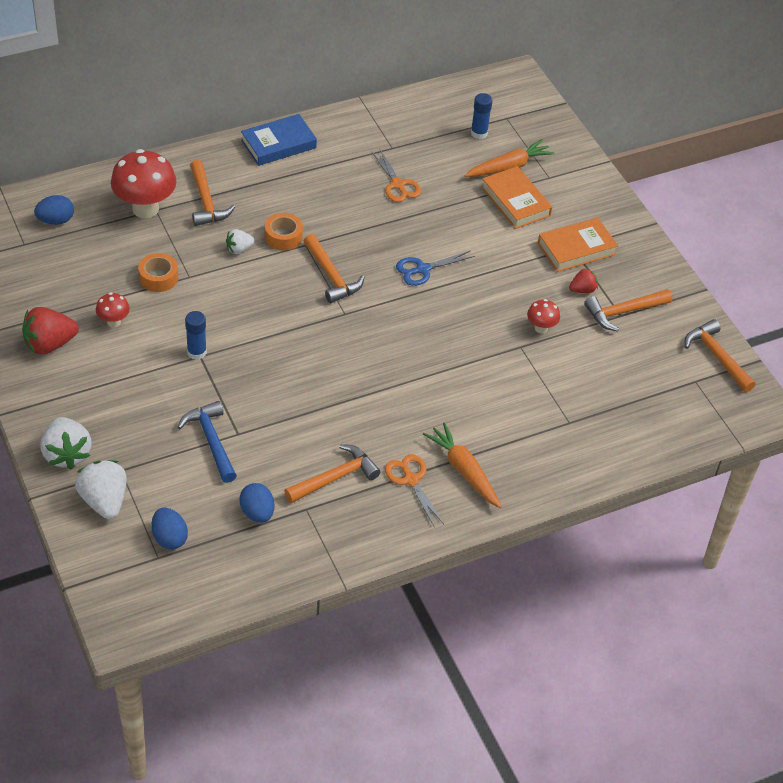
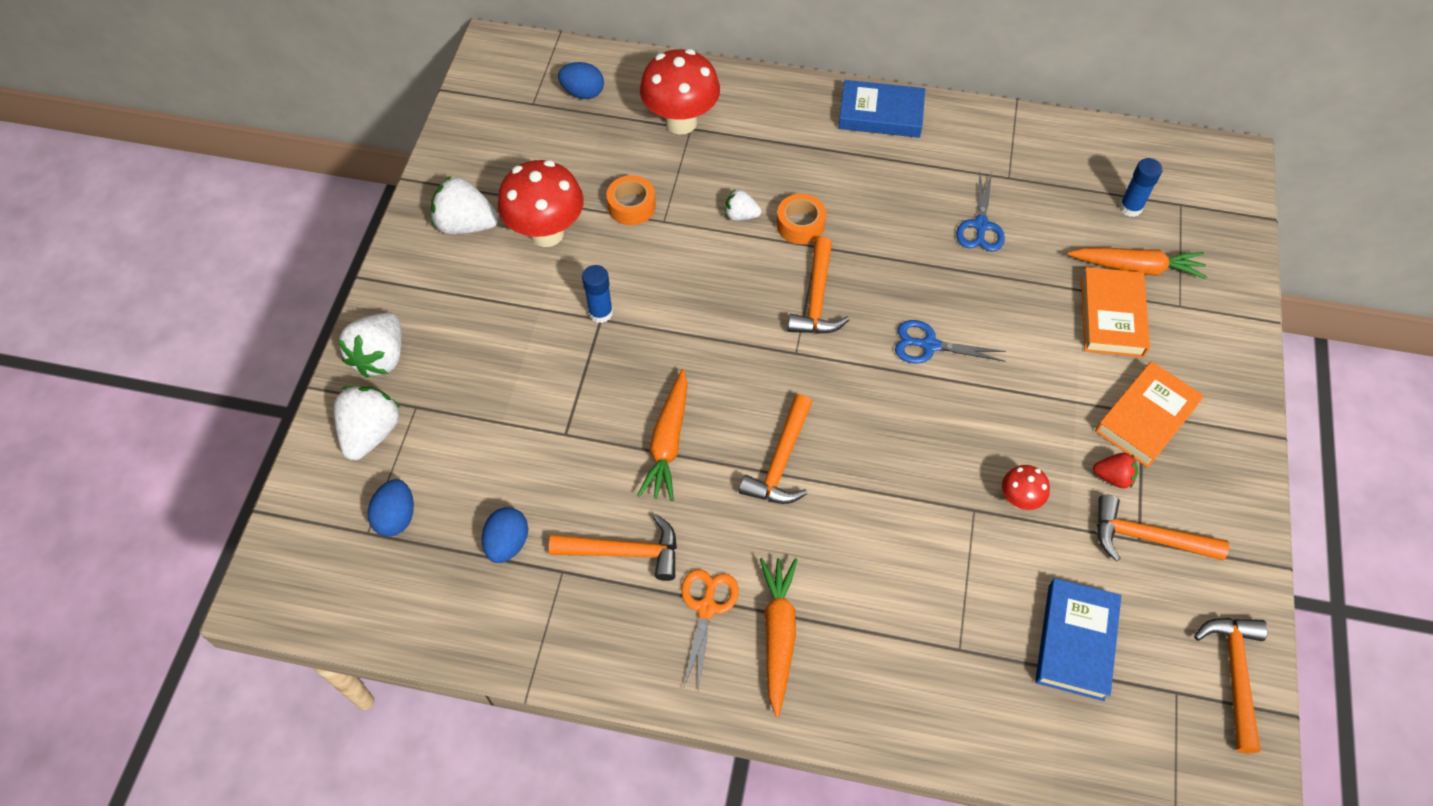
camera: 40 degrees right, 10 degrees up
(49, 344) = (466, 225): red strawberry -> white strawberry
(114, 322) = (547, 233): red mushroom -> red mushroom, size x2.04
(206, 201) = (750, 144): orange hammer -> orange hammer (781, 461)
(211, 441) = (531, 427): blue hammer -> none
(308, 404) = (668, 442): none -> orange carrot
(398, 185) = (980, 226): orange scissors -> blue scissors
(576, 249) = (1146, 418): orange book -> orange book turned 60 degrees counterclockwise
(626, 384) = (1075, 641): none -> blue book

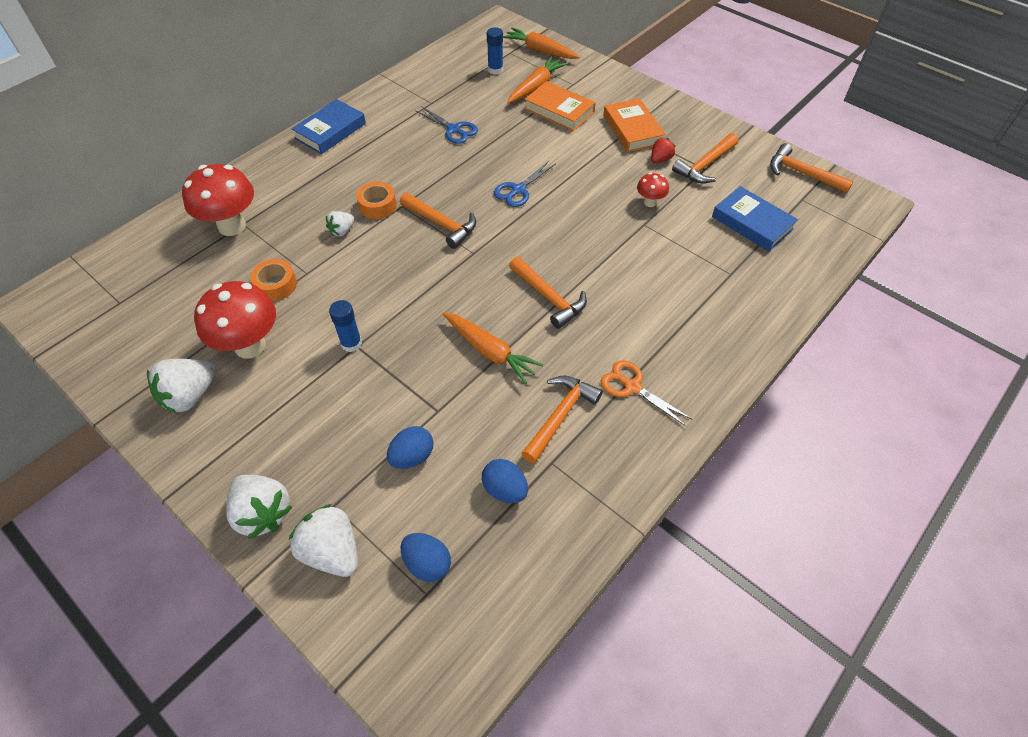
camera: 60 degrees left, 5 degrees down
(583, 93) = (144, 268): blue egg -> blue egg (412, 456)
(778, 634) = (673, 356): orange carrot -> orange carrot (540, 50)

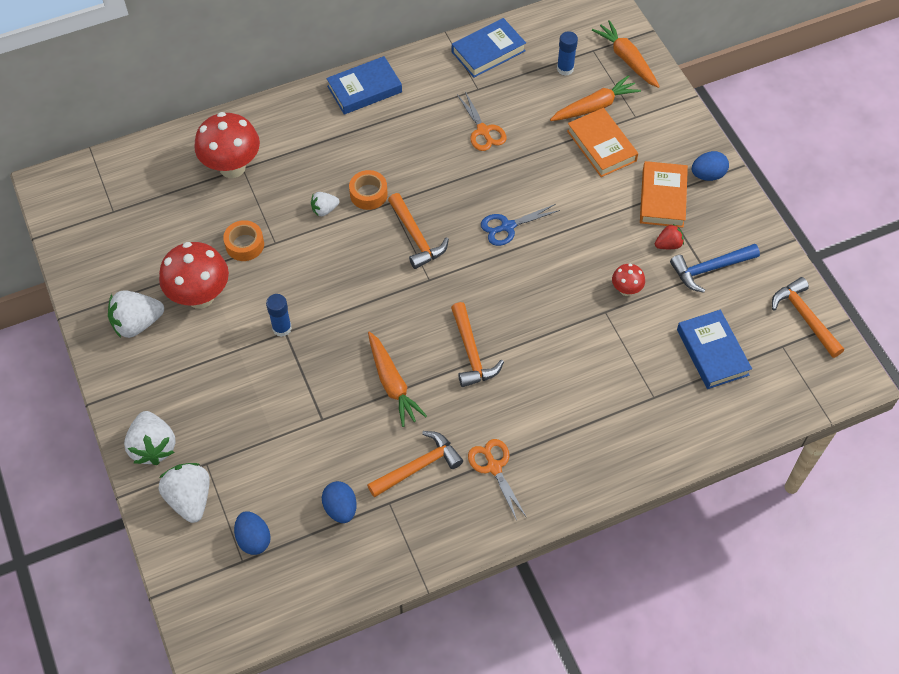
camera: 25 degrees right, 5 degrees up
(412, 456) = (283, 450): blue egg -> blue egg (707, 175)
(424, 76) = (488, 51): none -> blue book
(454, 129) = (483, 131): blue scissors -> orange scissors
(705, 165) = (710, 269): orange hammer -> blue hammer

